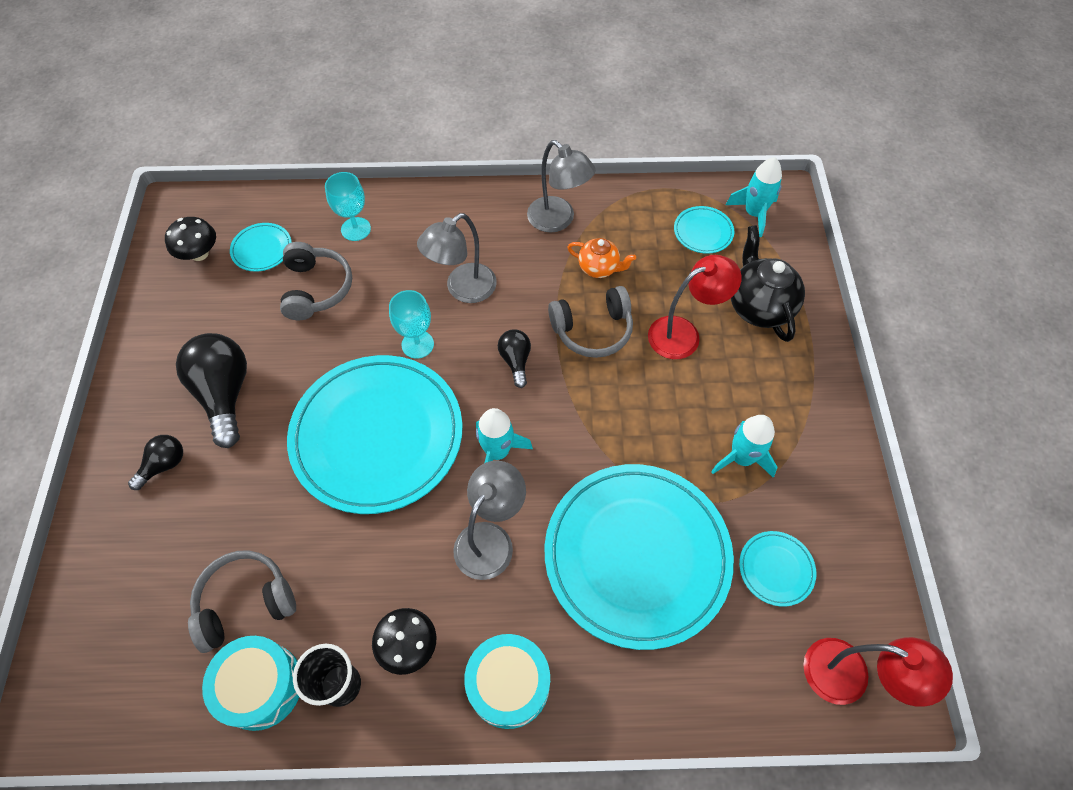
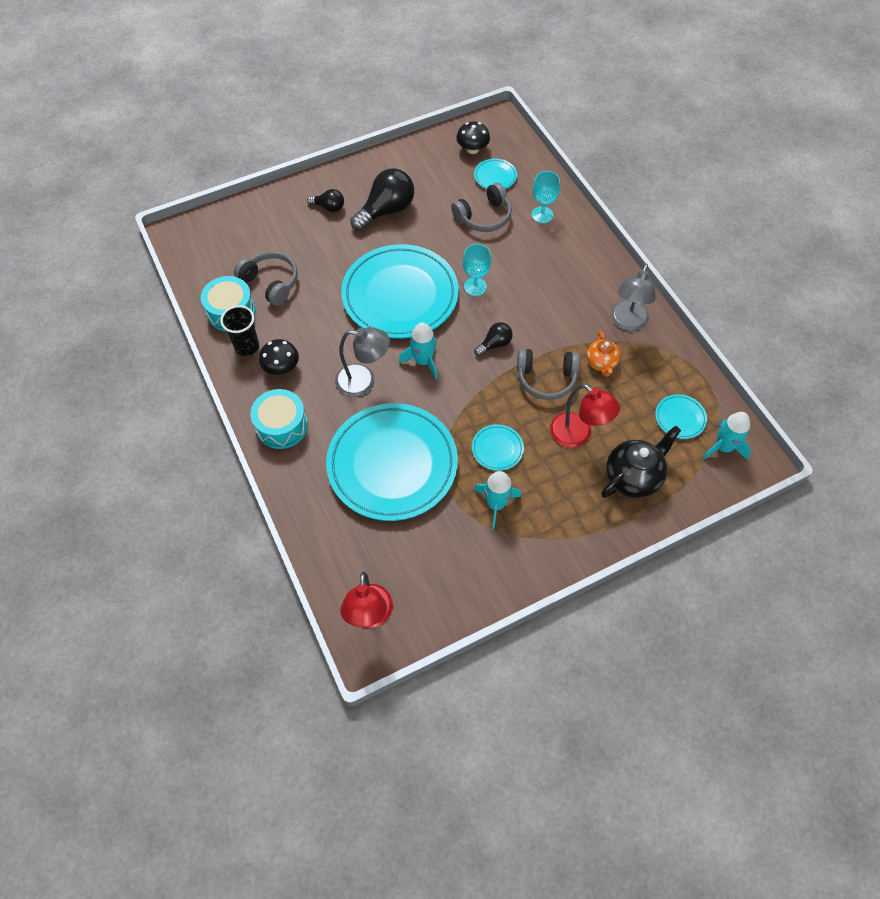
camera: 65 degrees right, 0 degrees up
(463, 289) = (532, 292): grey lamp -> none
(592, 330) = (546, 378): grey headphones -> grey headphones turned 45 degrees counterclockwise
(776, 569) = (423, 550): turquoise plate -> turquoise plate (497, 449)

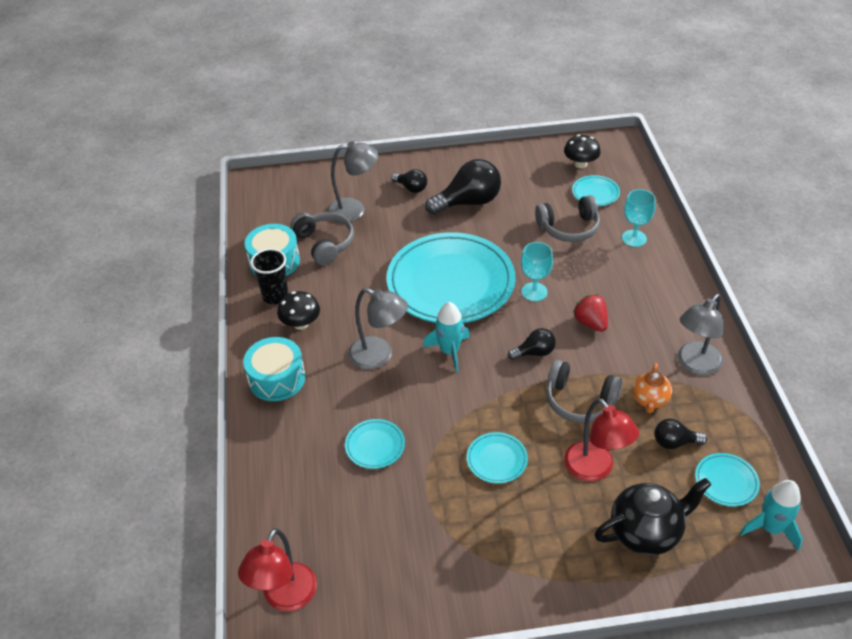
camera: 20 degrees right, 15 degrees down
(285, 242) = (354, 210): none -> grey lamp
(392, 464) = (375, 446): turquoise plate -> turquoise plate, size x0.40
(496, 504) = (473, 518): turquoise rocket -> none
(532, 305) = (590, 323): none -> red strawberry
(631, 395) = (674, 442): none -> black light bulb

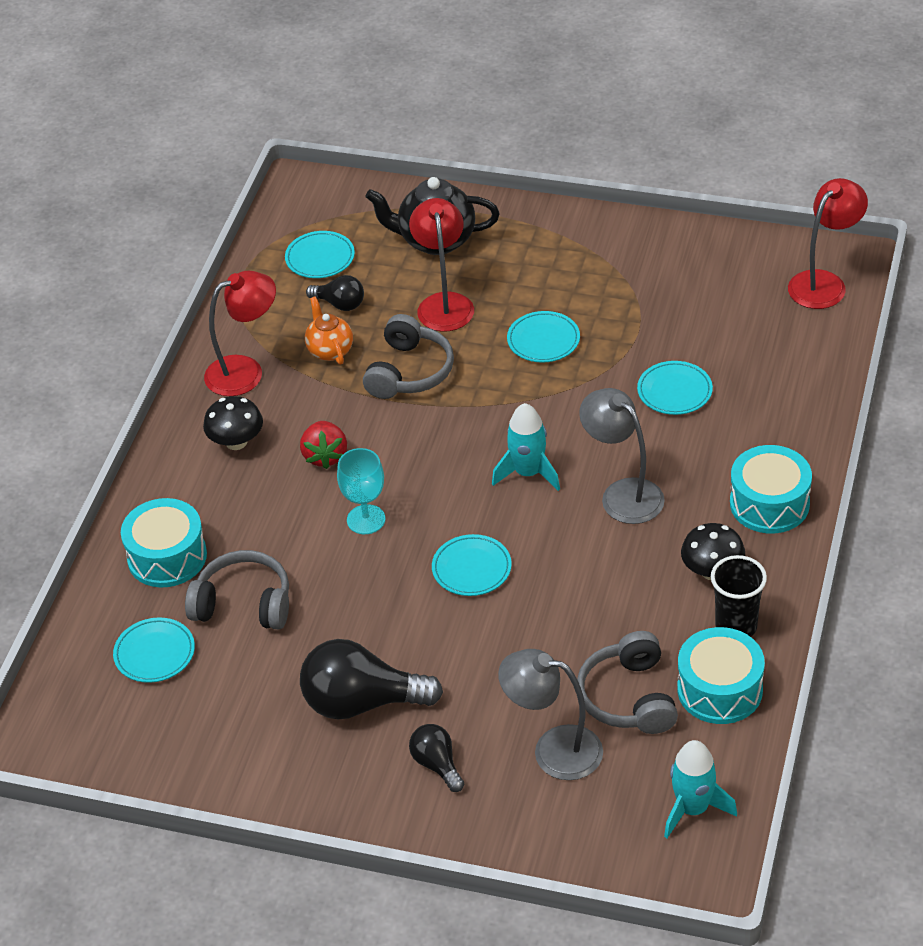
camera: 155 degrees left, 0 degrees up
(450, 283) = (471, 568): turquoise plate -> turquoise plate, size x0.40
(534, 352) = (422, 440): black light bulb -> none
(579, 401) = (409, 372): grey headphones -> grey headphones turned 60 degrees clockwise
(580, 164) = (130, 719): black mushroom -> black mushroom (236, 442)
(634, 238) = (167, 557): turquoise goblet -> turquoise drum
(649, 400) = (330, 350): orange teapot -> orange teapot turned 60 degrees counterclockwise
(694, 365) = (245, 371): grey lamp -> red lamp
(771, 528) = (314, 213): turquoise rocket -> turquoise rocket (692, 809)

